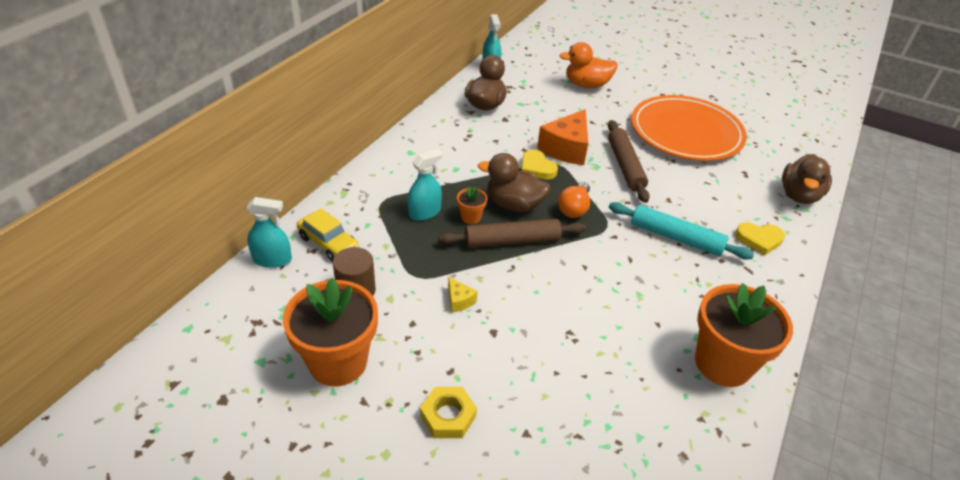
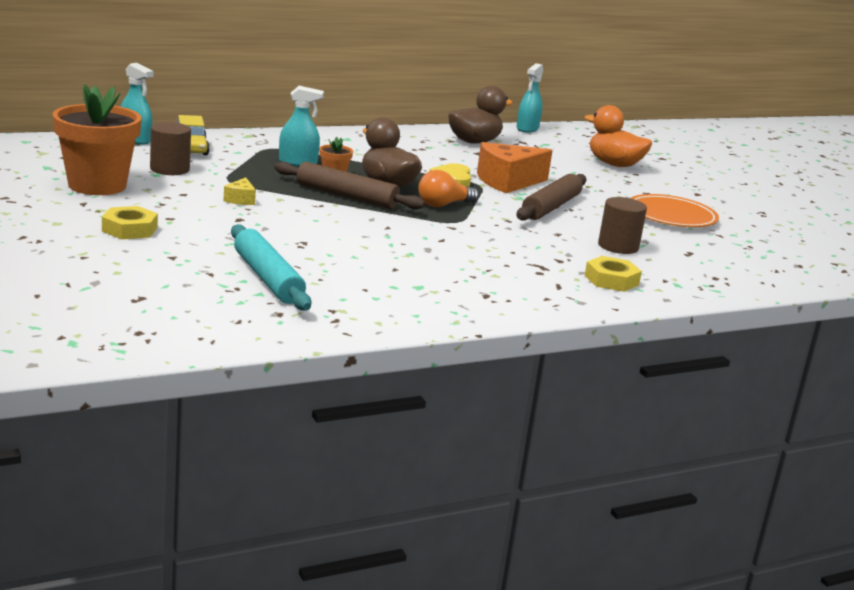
camera: 35 degrees right, 20 degrees down
(676, 237) = (516, 248): turquoise rolling pin -> turquoise rolling pin (267, 278)
(686, 133) = (671, 216): orange plate -> orange plate, size x0.61
(711, 192) = (618, 246): none -> brown cylinder
(722, 363) = (414, 303): orange flower pot -> none
(759, 239) = (611, 280): yellow heart -> yellow nut
(799, 195) = (728, 282): brown duck -> none

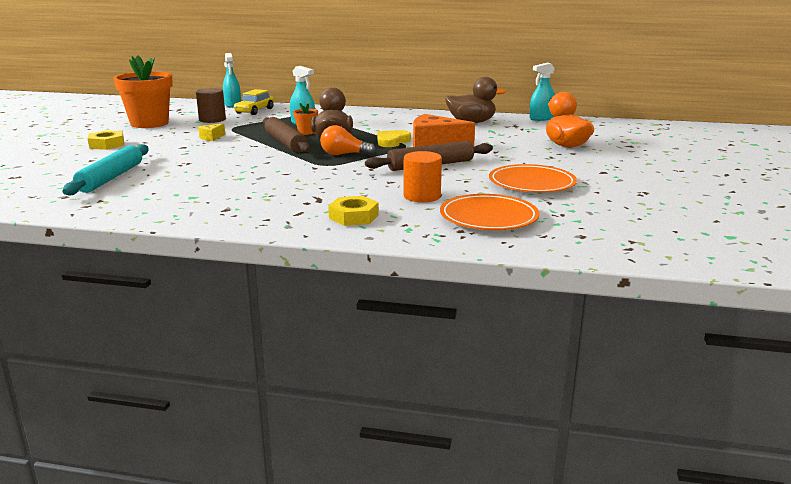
camera: 40 degrees right, 0 degrees up
(618, 246) = (422, 196): brown cylinder -> orange cylinder
(709, 260) = (488, 217): none -> orange plate

